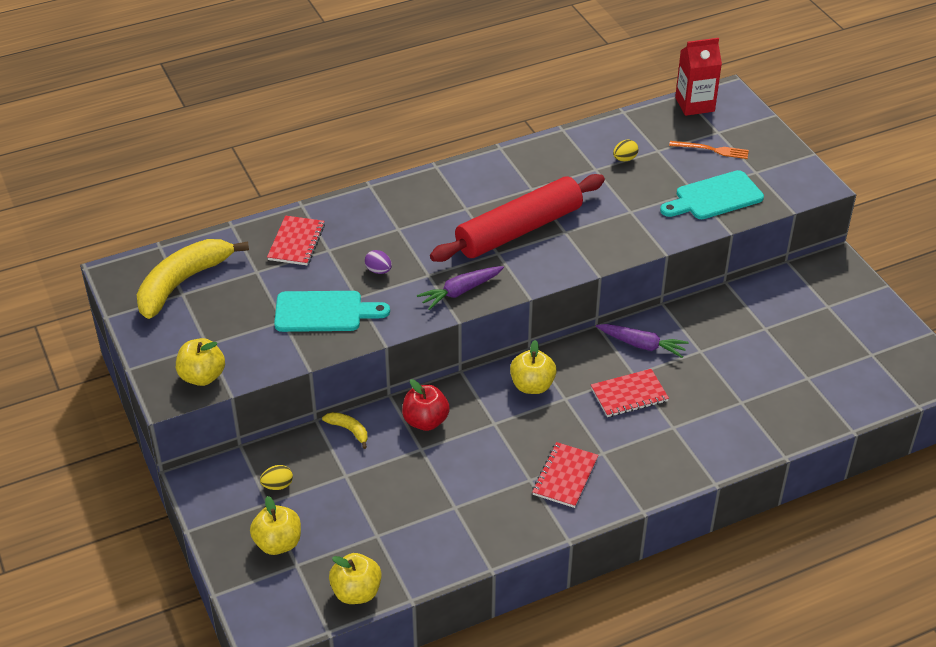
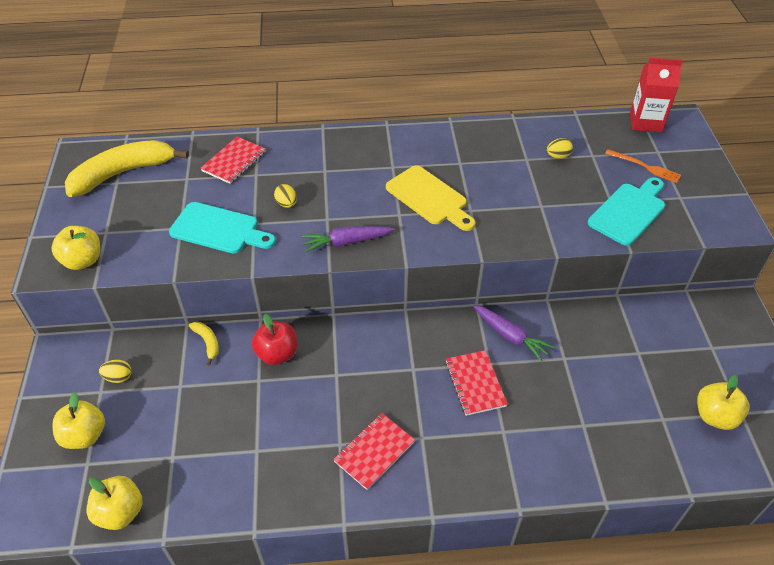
camera: 20 degrees right, 5 degrees up
(378, 270) = (286, 204): purple egg -> yellow egg
(519, 230) = (429, 198): red rolling pin -> yellow cutting board
(532, 386) = (389, 347): yellow apple -> yellow apple (715, 416)
(629, 395) = (475, 383): red notebook -> red notebook turned 75 degrees clockwise
(714, 197) = (629, 212): turquoise cutting board -> turquoise cutting board turned 135 degrees clockwise

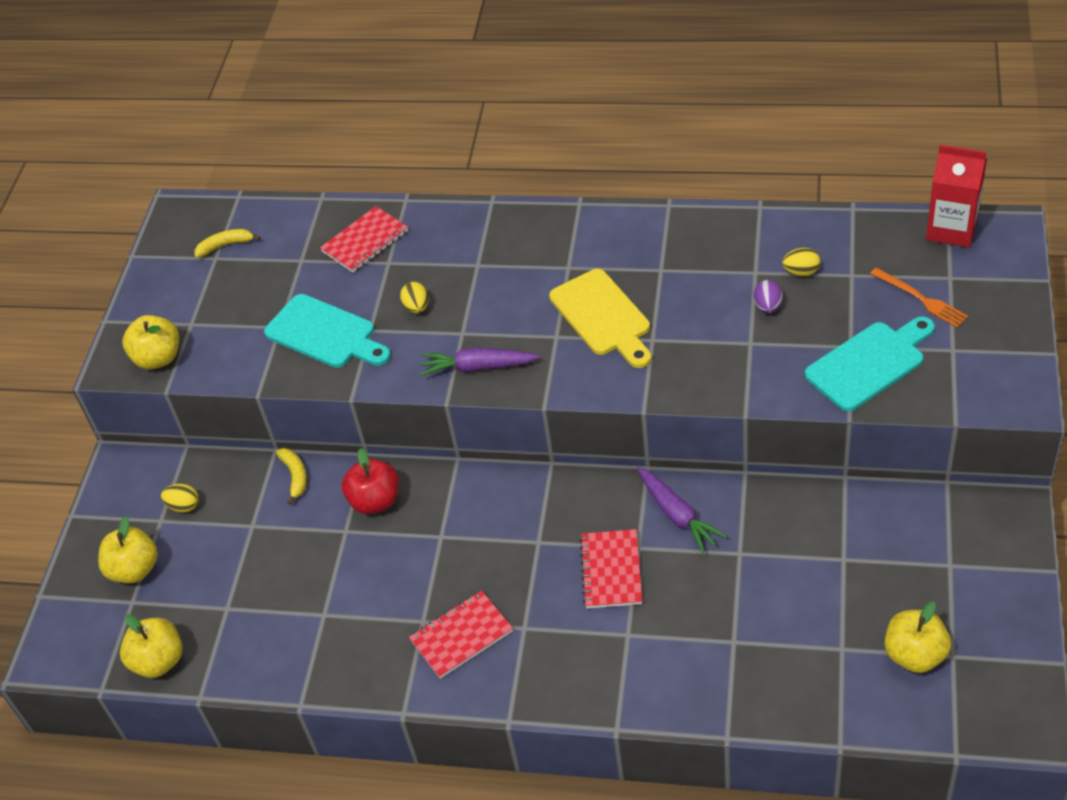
camera: 20 degrees right, 0 degrees up
(123, 173) = (225, 246): yellow banana -> yellow banana, size x0.43
(544, 180) = (768, 306): none -> purple egg

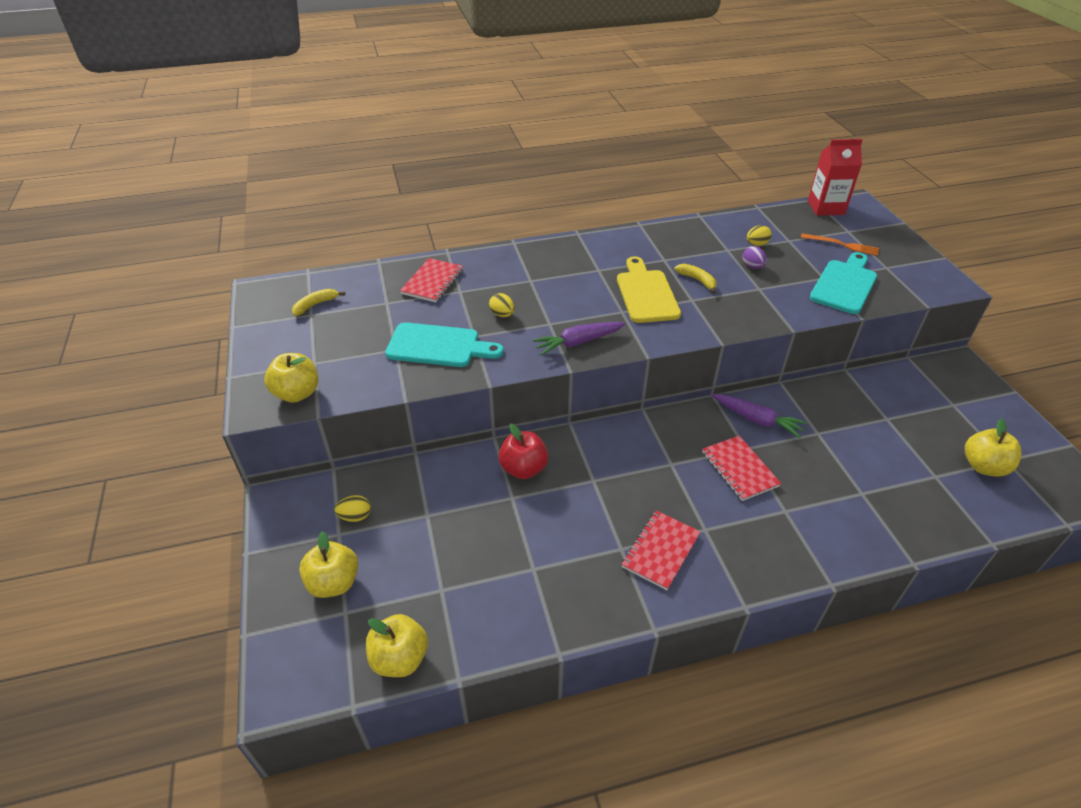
camera: 30 degrees left, 5 degrees down
(295, 476) = (444, 468): yellow banana -> yellow banana (697, 280)
(602, 317) = (646, 293): yellow cutting board -> yellow cutting board turned 135 degrees counterclockwise

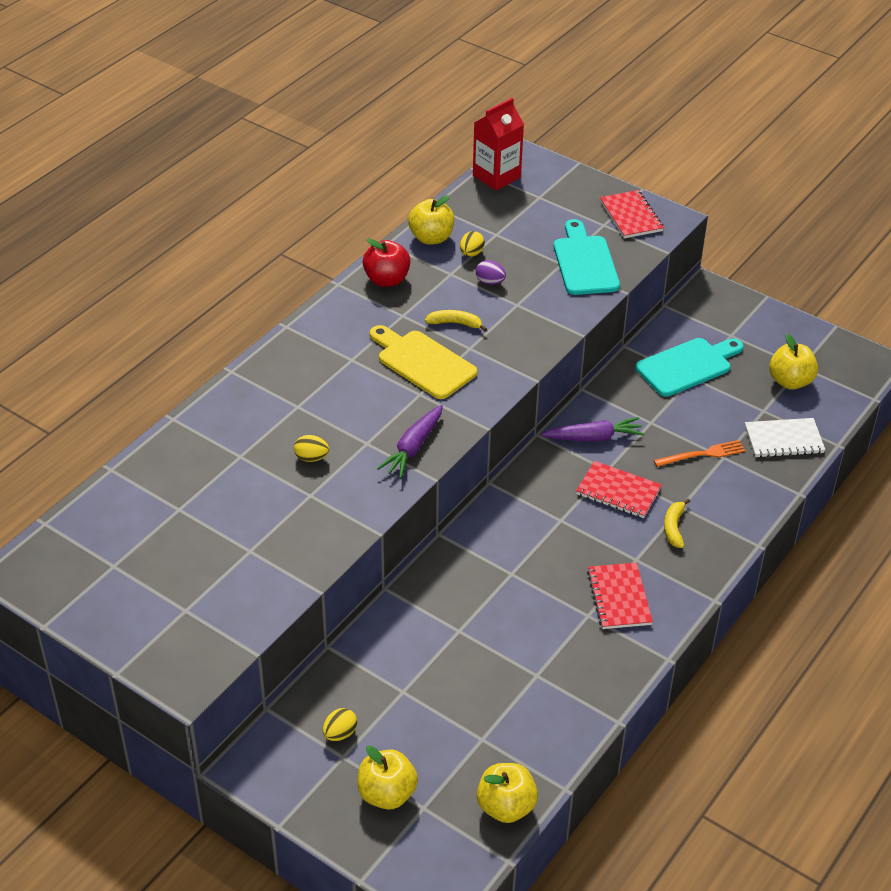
camera: 40 degrees left, 0 degrees up
(297, 393) = (208, 647): yellow apple -> yellow apple (431, 238)
(315, 305) = (104, 553): yellow banana -> yellow banana (674, 527)
(432, 282) = (198, 461): red notebook -> red notebook (631, 216)
(438, 346) = (288, 524): turquoise cutting board -> turquoise cutting board (687, 366)
(523, 469) = (442, 600): red apple -> red apple (386, 280)
(842, 245) = (547, 216): orange fork -> orange fork (702, 454)
(936, 510) = (783, 440): none -> white notebook

